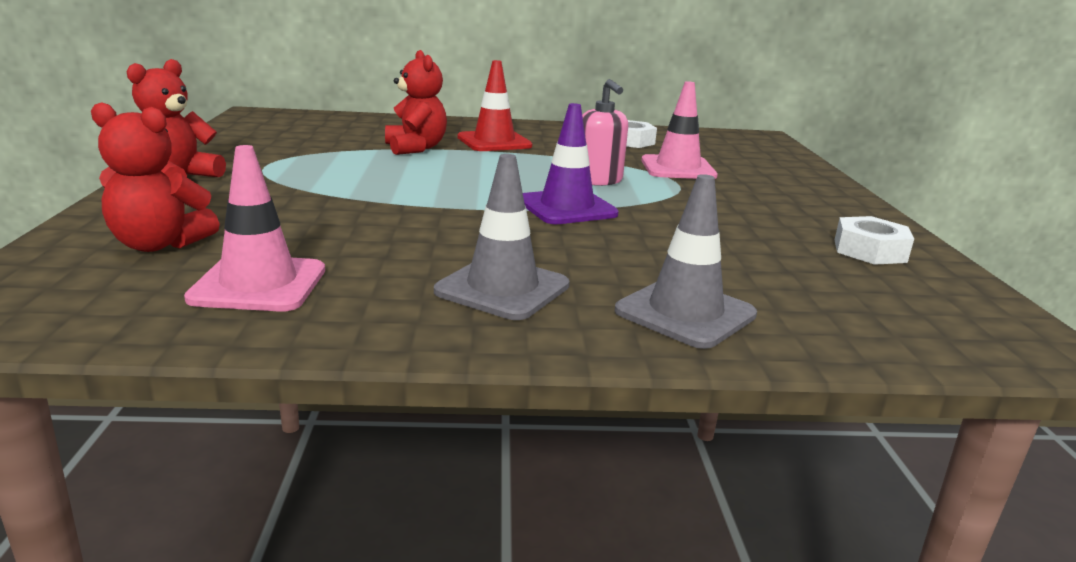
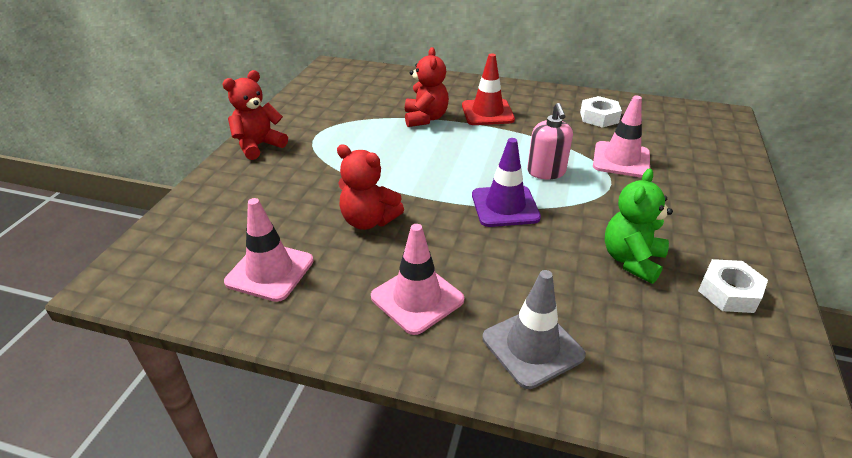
camera: 20 degrees right, 15 degrees up
(159, 244) = (227, 221): red teddy bear -> red teddy bear (368, 221)
(502, 288) = (417, 298): grey traffic cone -> pink traffic cone
(747, 236) = (631, 260): none -> green teddy bear

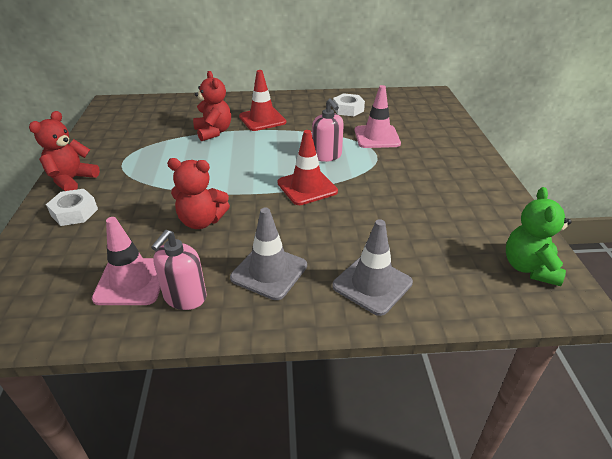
camera: 20 degrees left, 0 degrees up
(315, 303) = (185, 297): none -> pink soap dispenser
(417, 298) = (269, 272): pink traffic cone -> grey traffic cone
(505, 206) = (307, 187): purple traffic cone -> red traffic cone
(631, 260) = (414, 206): green teddy bear -> green teddy bear (529, 268)
(729, 292) = (486, 213): white nut -> white nut (74, 212)

